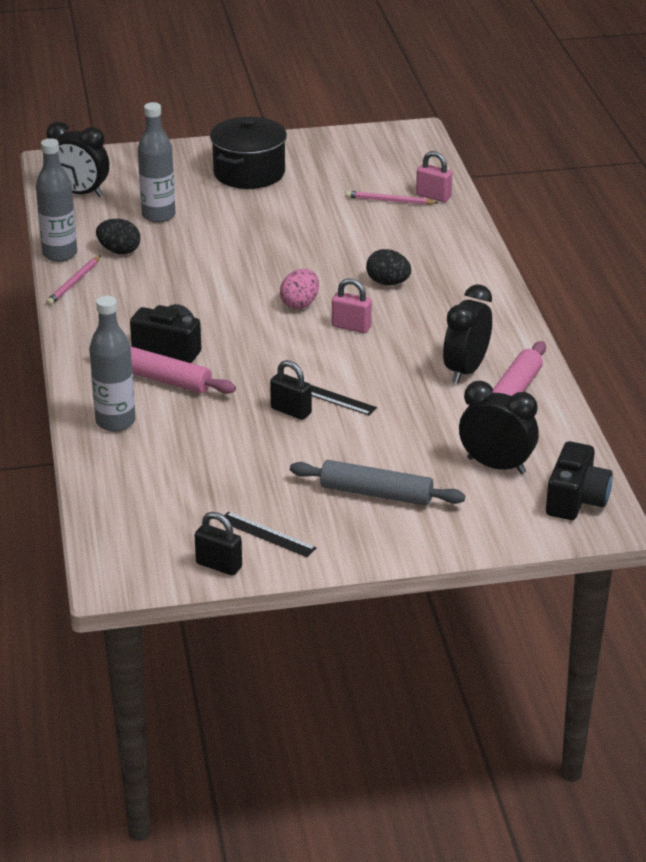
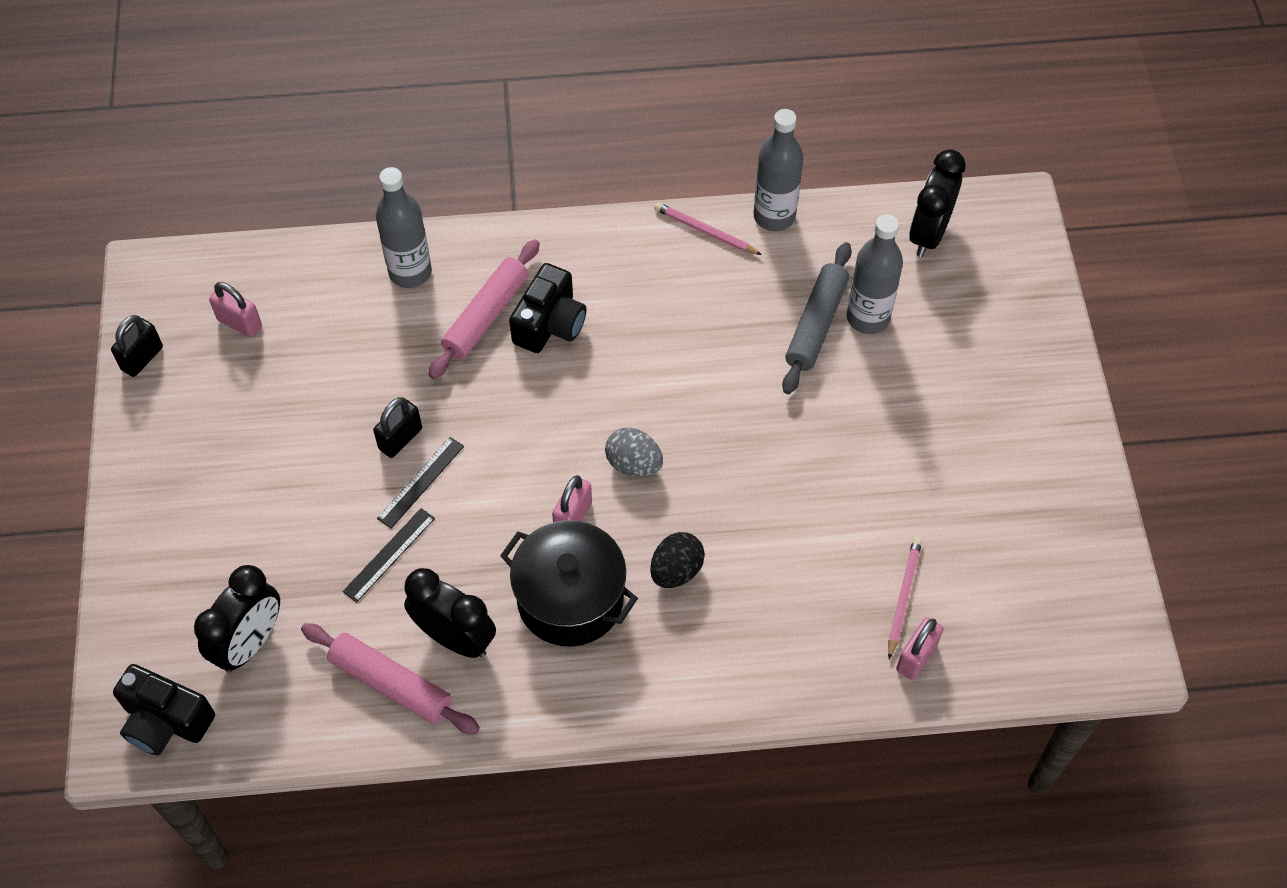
camera: 95 degrees right, 25 degrees up
(119, 251) = (778, 275): black egg -> none
(175, 511) = (240, 323): none -> pink padlock
(249, 173) = (987, 425): black pot -> black pot (570, 599)
(267, 534) = (181, 402): black ruler -> black ruler (389, 554)
(300, 304) = (634, 464): pink egg -> grey egg
(376, 493) = (226, 511): grey rolling pin -> grey rolling pin (816, 324)

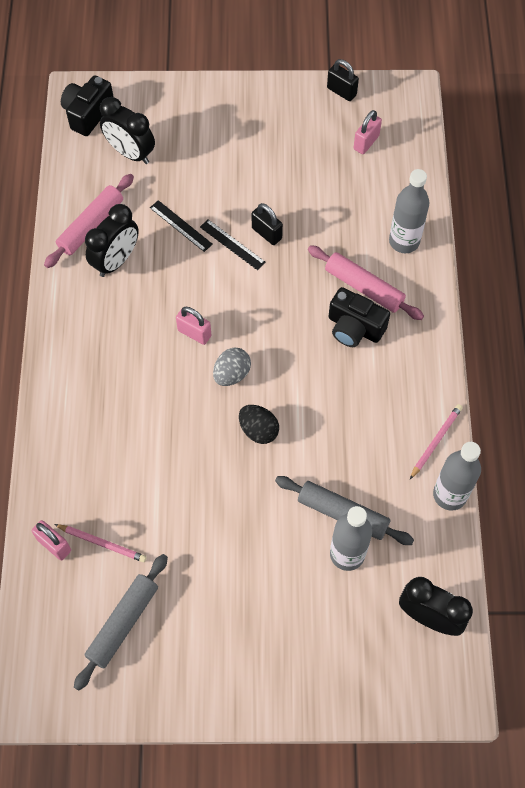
camera: 95 degrees right, 5 degrees up
(570, 599) = (133, 328): black pot -> none
(676, 570) = (145, 394): black egg -> black egg (258, 430)
(1004, 557) = (123, 623): none -> grey rolling pin

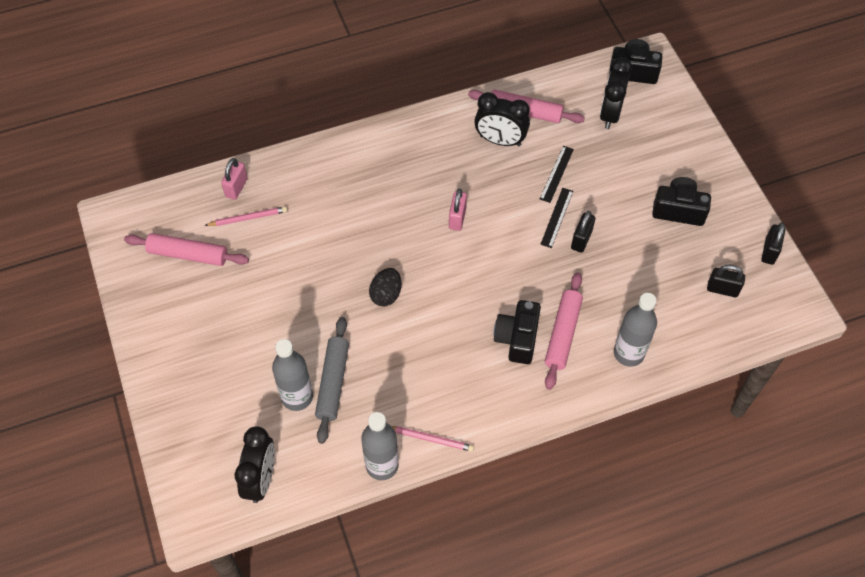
camera: 70 degrees right, 5 degrees down
(102, 543) = (248, 218): pink pencil -> pink pencil turned 105 degrees counterclockwise
(123, 623) = (188, 254): grey rolling pin -> pink rolling pin
(232, 374) = (430, 258): grey egg -> none
(267, 141) = (678, 210): none -> black camera
(366, 142) = (722, 289): pink padlock -> black padlock

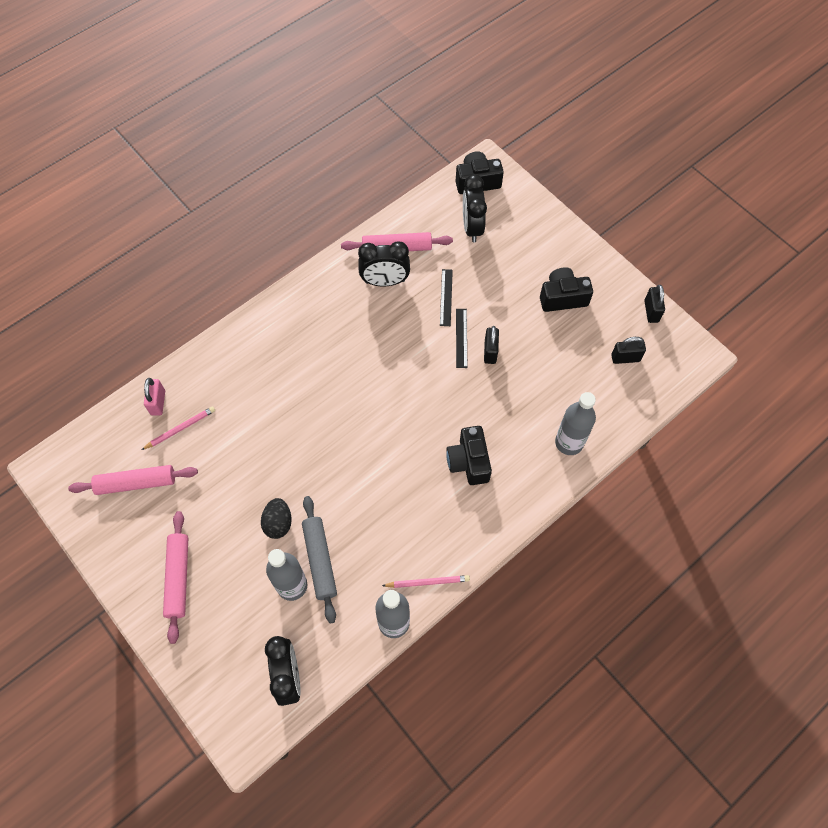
camera: 20 degrees left, 5 degrees up
(386, 294) = (337, 460): black egg -> black egg (278, 523)
(457, 218) = (374, 367): pink padlock -> none
(563, 334) = (506, 444): pink rolling pin -> pink rolling pin (178, 578)

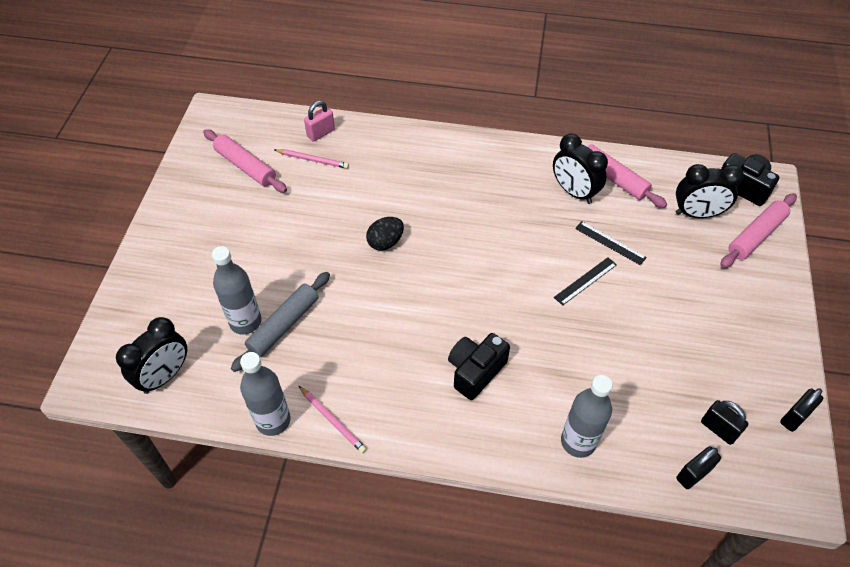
camera: 50 degrees right, 10 degrees down
(178, 578) = (191, 244): pink rolling pin -> pink rolling pin (756, 235)
(278, 523) = (291, 274): black egg -> black egg (385, 242)
(446, 297) = (610, 243): black ruler -> black ruler turned 75 degrees clockwise
(472, 227) = (697, 214): black clock -> black clock turned 135 degrees counterclockwise
(490, 352) = (597, 312): black padlock -> black padlock (693, 474)
(562, 297) = (716, 330): black camera -> none

